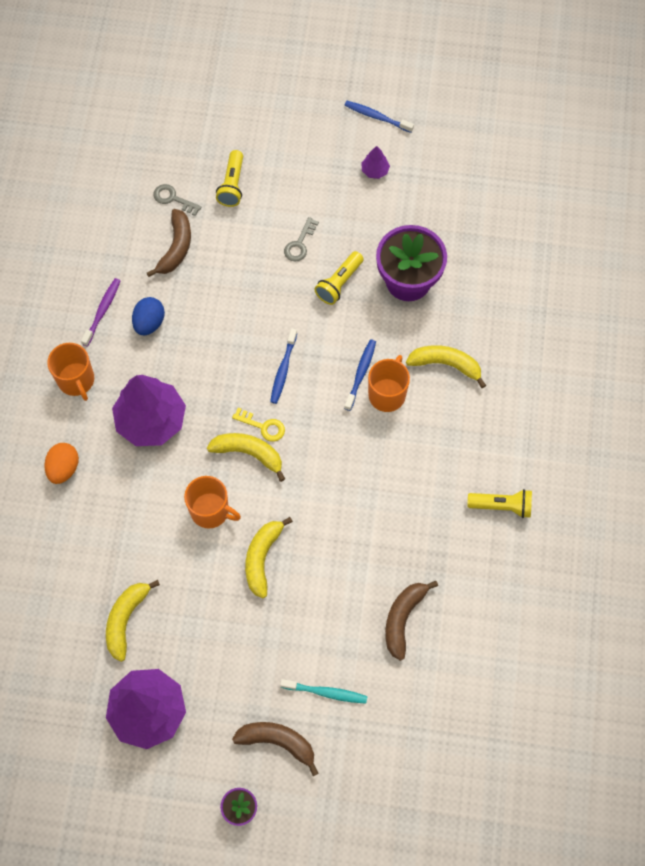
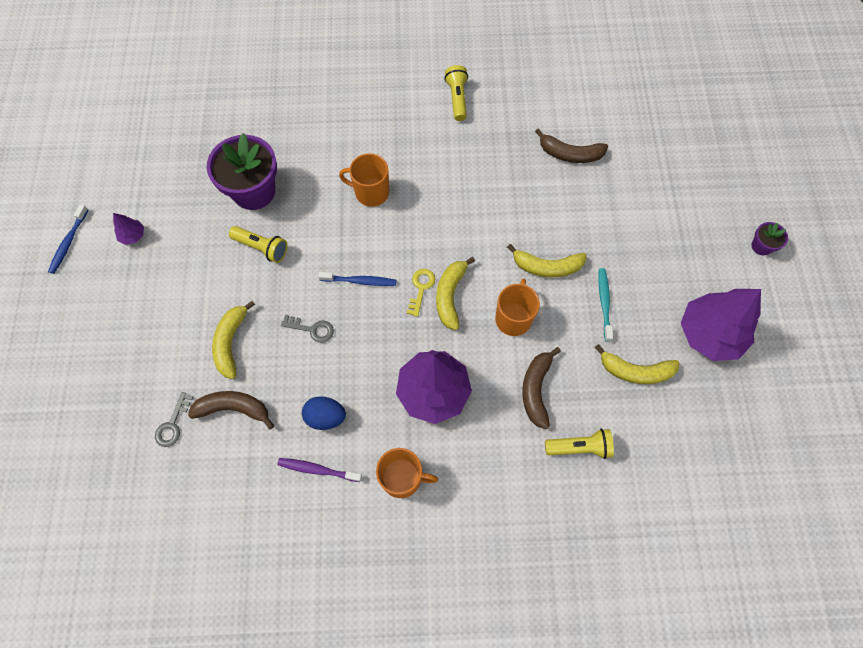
camera: 100 degrees left, 0 degrees up
(64, 468) = (501, 467): orange egg -> none
(76, 380) = (402, 478): orange mug -> orange mug turned 45 degrees clockwise
(232, 185) = (153, 366): yellow flashlight -> yellow flashlight (579, 447)
(278, 742) = (699, 228): brown banana -> brown banana (536, 389)
(299, 244) = (220, 289): grey key -> grey key (312, 329)
(326, 692) = (647, 199): turquoise toothbrush -> turquoise toothbrush (604, 303)
(360, 374) = (354, 216): blue toothbrush -> none
(446, 365) = (335, 152): yellow banana -> yellow banana (231, 342)

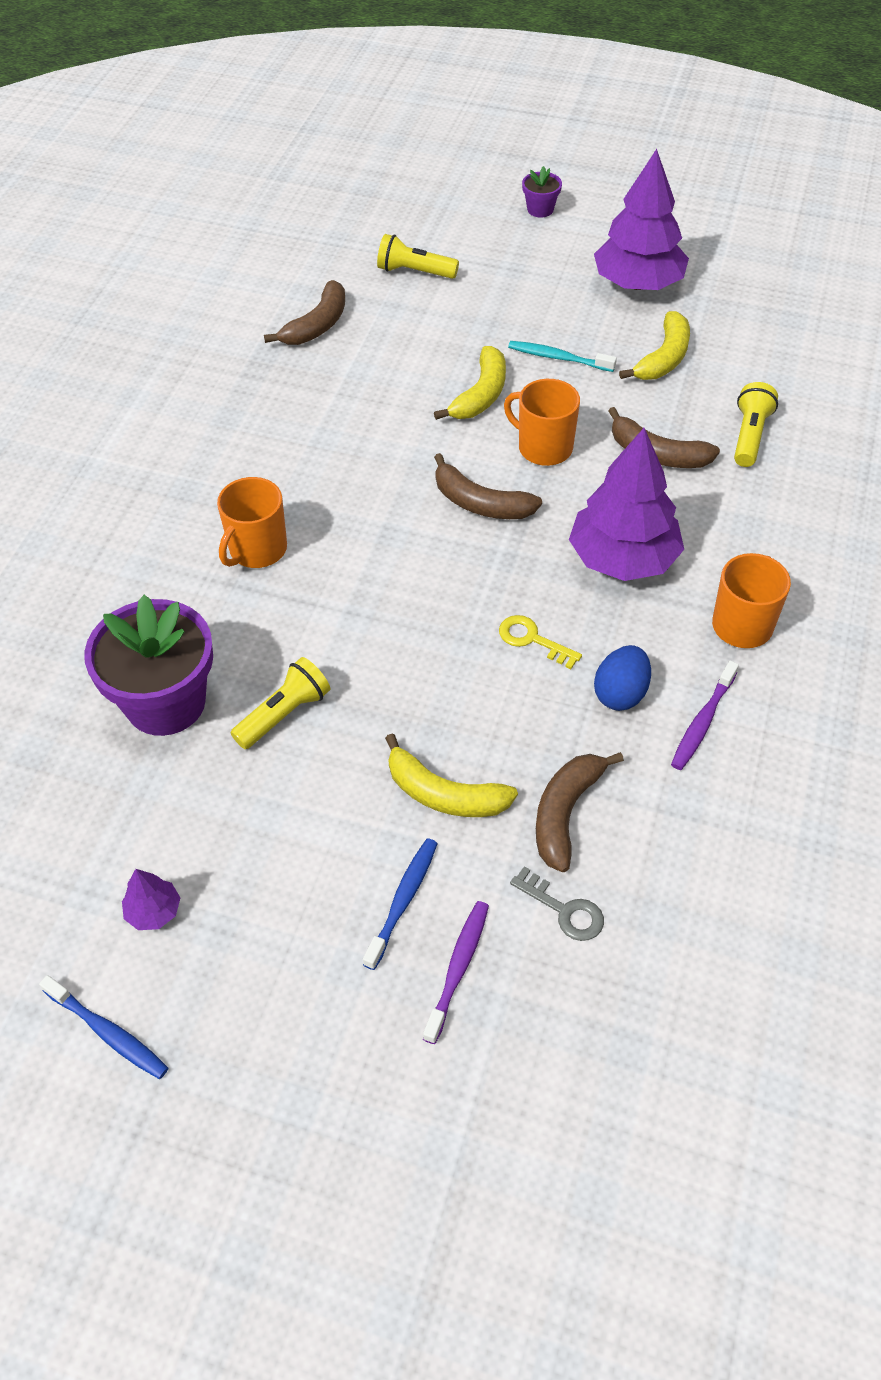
camera: 70 degrees left, 15 degrees down
(128, 382) = (458, 968): none -> purple toothbrush
(312, 329) = (465, 678): grey key -> none
(360, 281) = (408, 599): blue toothbrush -> blue toothbrush (403, 901)
(421, 288) = (453, 532): yellow key -> yellow key (532, 640)
(450, 296) = (480, 503): yellow banana -> brown banana
(457, 98) = (149, 411): yellow flashlight -> yellow flashlight (414, 272)

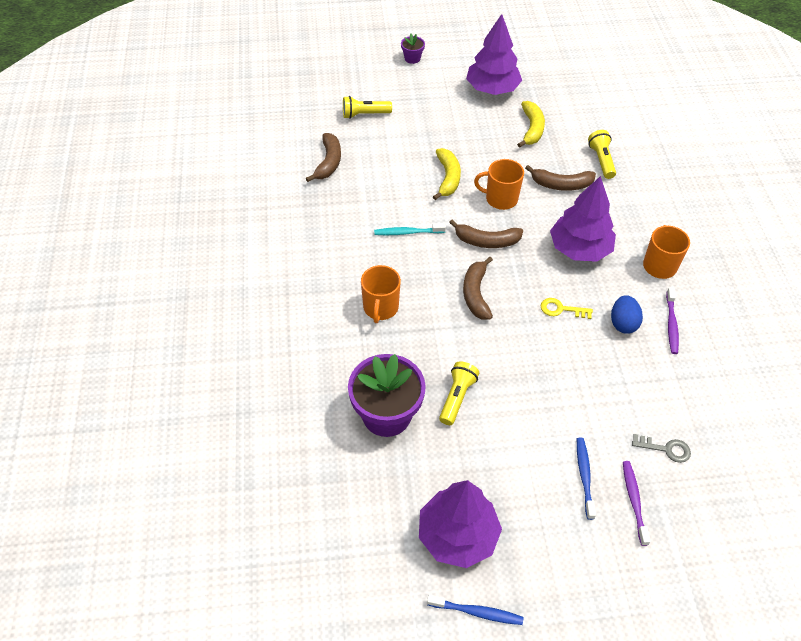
camera: 25 degrees left, 0 degrees up
(154, 911) = (457, 535): purple tree -> purple tree, size x2.35
(444, 794) = (569, 410): yellow banana -> none
(558, 358) = (476, 144): turquoise toothbrush -> turquoise toothbrush (407, 232)
(565, 813) = (635, 398): brown banana -> brown banana (476, 294)

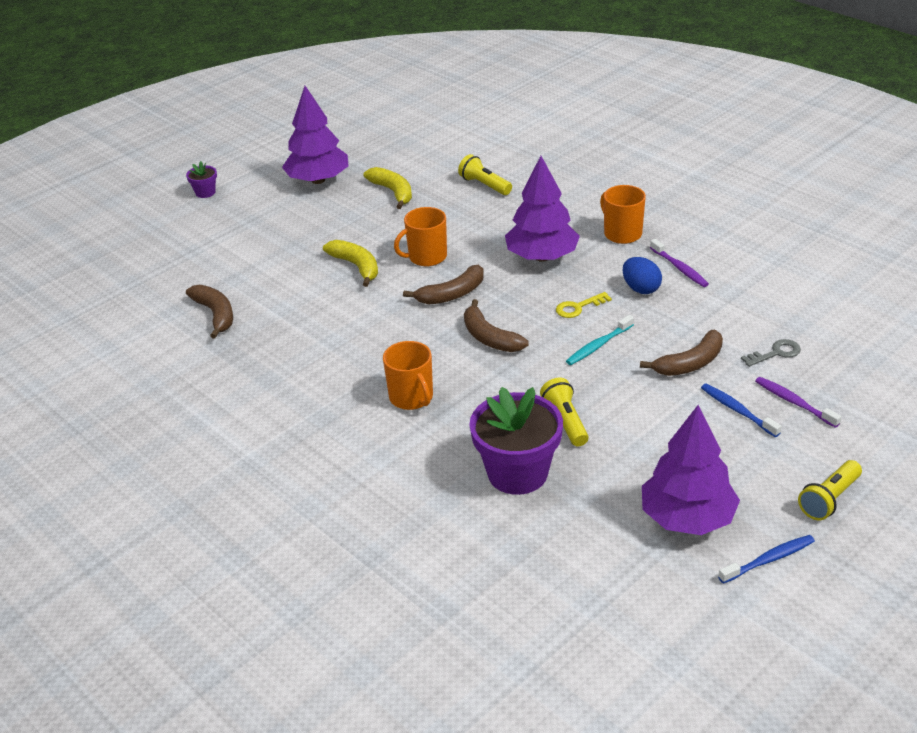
camera: 35 degrees left, 15 degrees down
(364, 114) = (208, 259): yellow flashlight -> yellow flashlight (829, 499)
(407, 232) = (367, 327): turquoise toothbrush -> turquoise toothbrush (598, 345)
(561, 184) = (470, 219): brown banana -> brown banana (690, 363)

